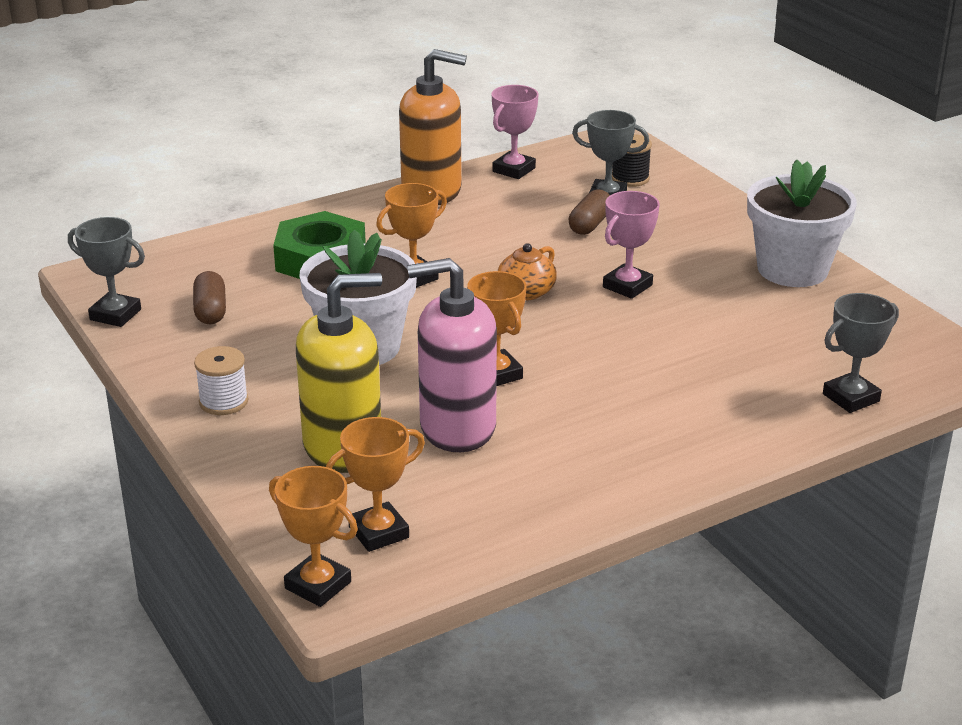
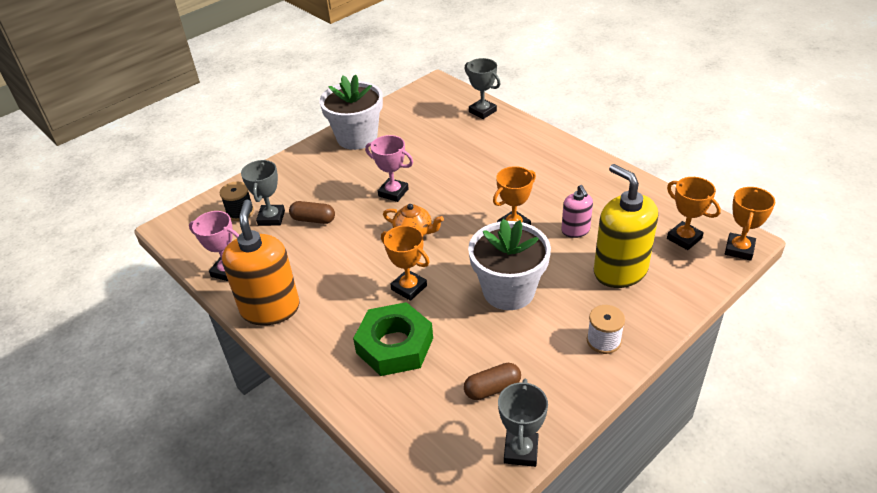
camera: 100 degrees left, 10 degrees up
(457, 427) = (575, 230): pink soap dispenser -> pink soap dispenser, size x0.53

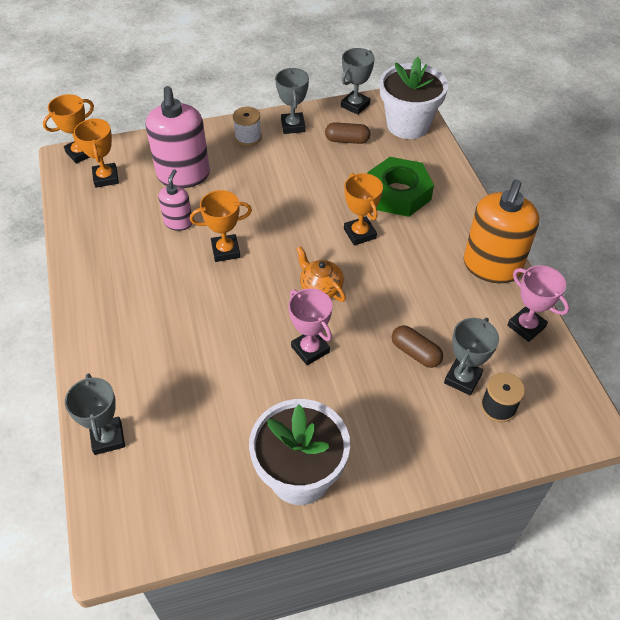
camera: 155 degrees left, 10 degrees up
(508, 291) = (281, 196): white flower pot -> white flower pot (408, 125)
(570, 380) = (293, 126): none -> grey trophy
(620, 271) = (183, 175): yellow soap dispenser -> pink soap dispenser

